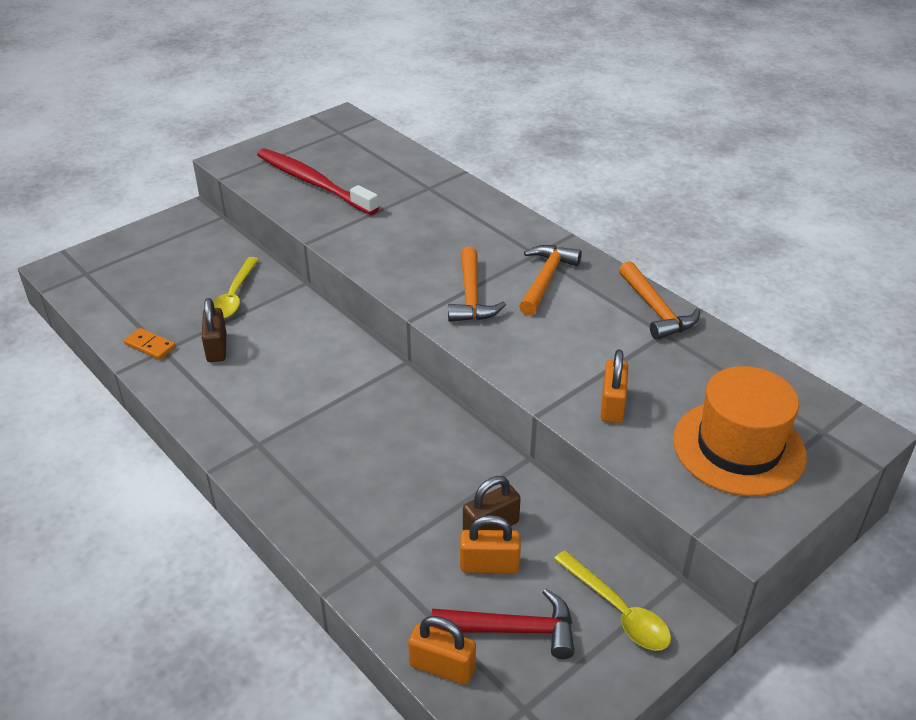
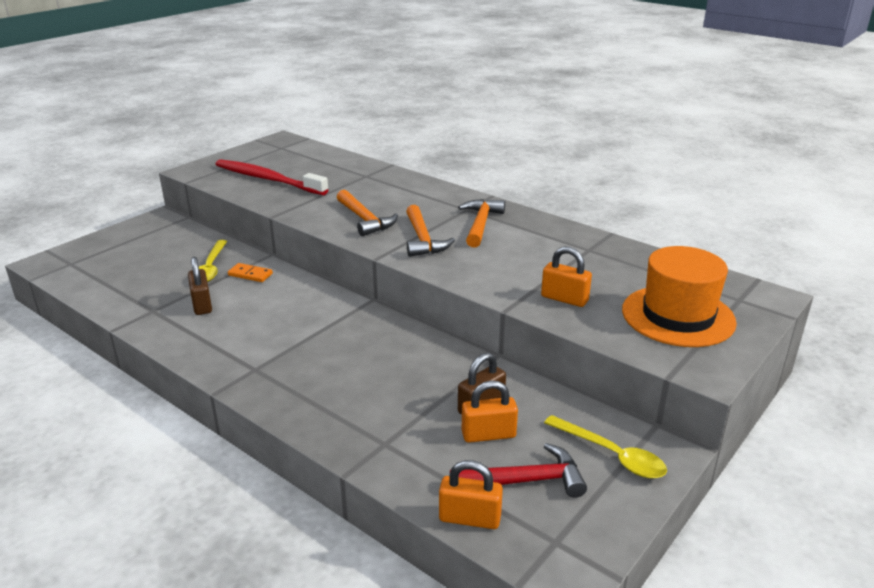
camera: 10 degrees left, 10 degrees down
(150, 346) = (139, 308): orange domino -> orange domino (250, 274)
(612, 405) = (564, 299): orange padlock -> orange padlock turned 60 degrees counterclockwise
(656, 310) = (576, 236): orange hammer -> orange hammer (364, 219)

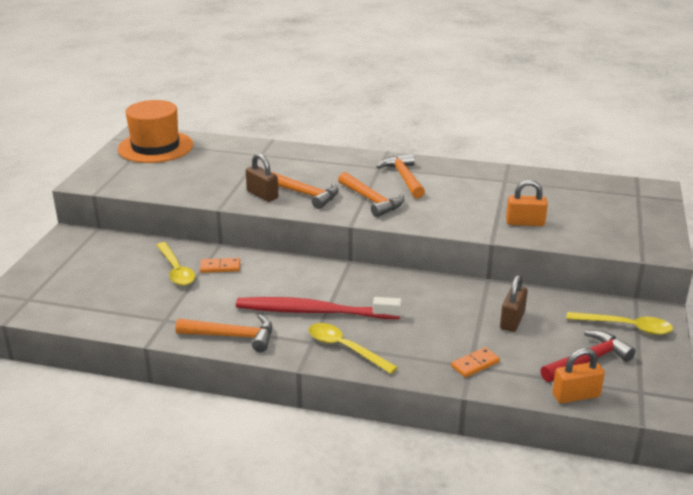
camera: 25 degrees left, 0 degrees up
(190, 342) = (232, 336): none -> orange hammer
(202, 304) = (205, 303): brown padlock -> brown padlock (262, 195)
(268, 179) = (173, 175): red toothbrush -> red toothbrush (314, 311)
(278, 385) = (345, 348): none -> yellow spoon
(391, 443) = (475, 364): none -> orange domino
(488, 434) = (535, 338): orange padlock -> none
(678, 316) = (611, 216): orange hat -> orange hat (155, 147)

